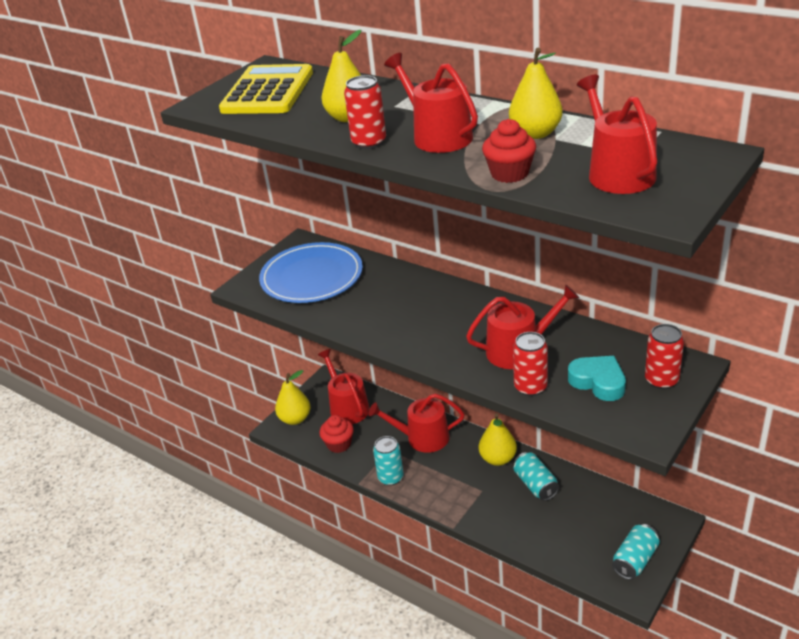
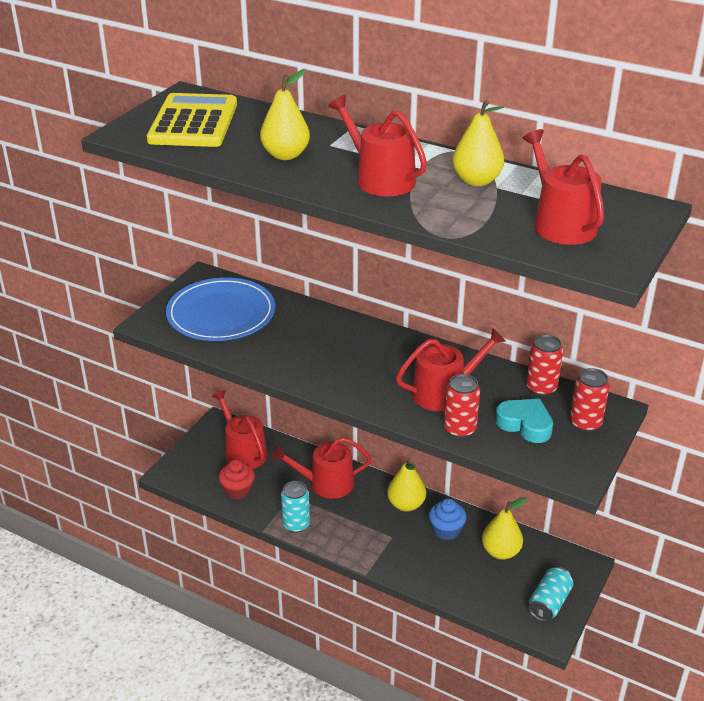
camera: 10 degrees left, 0 degrees up
(295, 419) = (187, 464): yellow pear -> yellow pear (500, 551)
(369, 142) = (312, 182): red can -> red can (541, 388)
(509, 173) = (458, 220): red cupcake -> none
(535, 485) = (446, 530): turquoise can -> blue cupcake

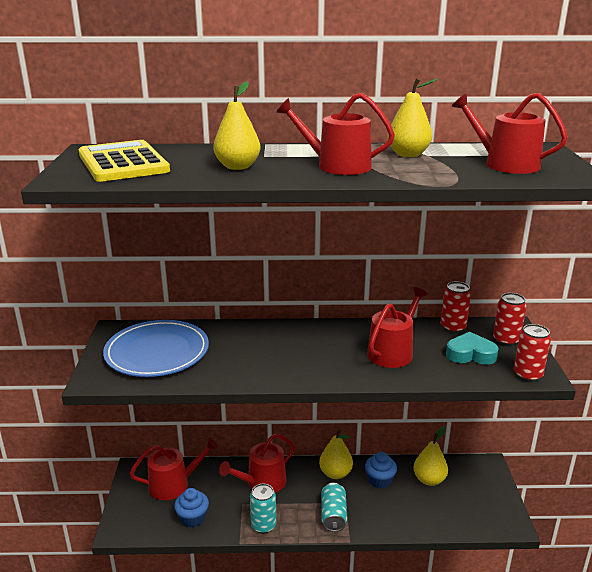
camera: 30 degrees left, 10 degrees down
(238, 490) = (192, 518): red cupcake -> blue cupcake
(243, 452) = (174, 484): red watering can -> red watering can turned 135 degrees clockwise
(459, 429) = (431, 373): red can -> red can (527, 375)
(549, 603) = (492, 502): turquoise can -> turquoise can (333, 515)

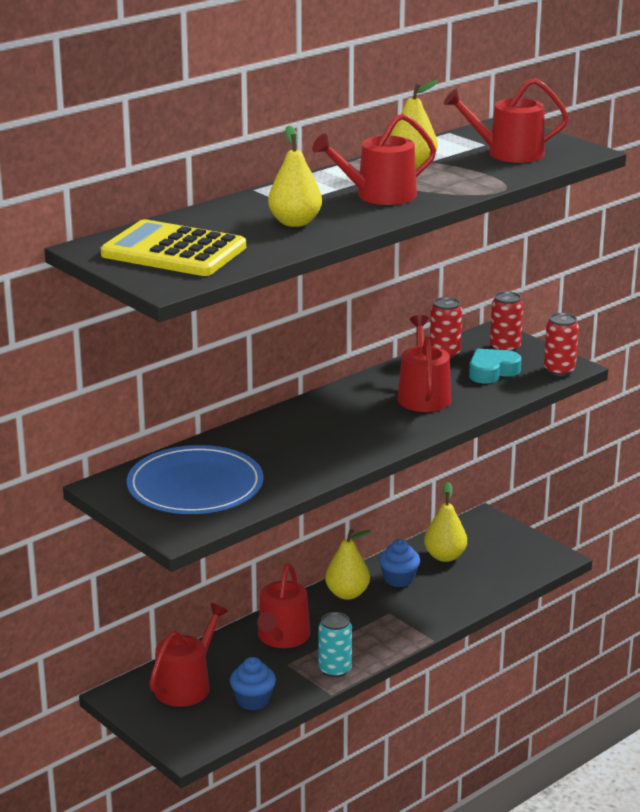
camera: 40 degrees left, 0 degrees up
(333, 515) = (391, 628): turquoise can -> none

